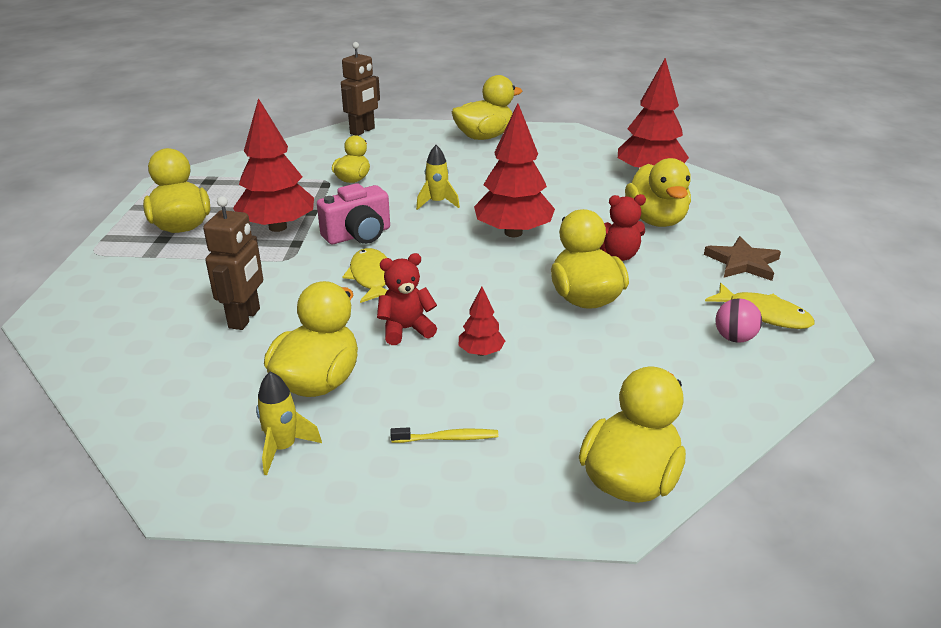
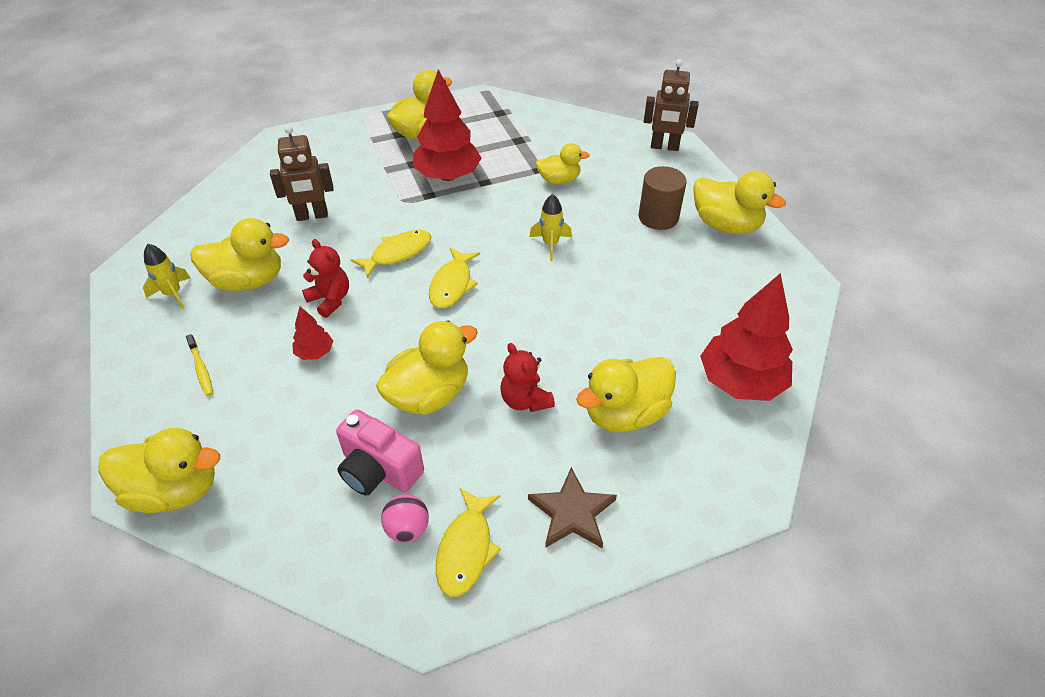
camera: 65 degrees right, 15 degrees up
(358, 235) = (461, 221): pink camera -> pink camera (379, 470)
(447, 258) = (452, 285): none -> yellow fish
(449, 155) = (658, 217): none -> brown cylinder
(513, 233) = (524, 311): red tree -> none

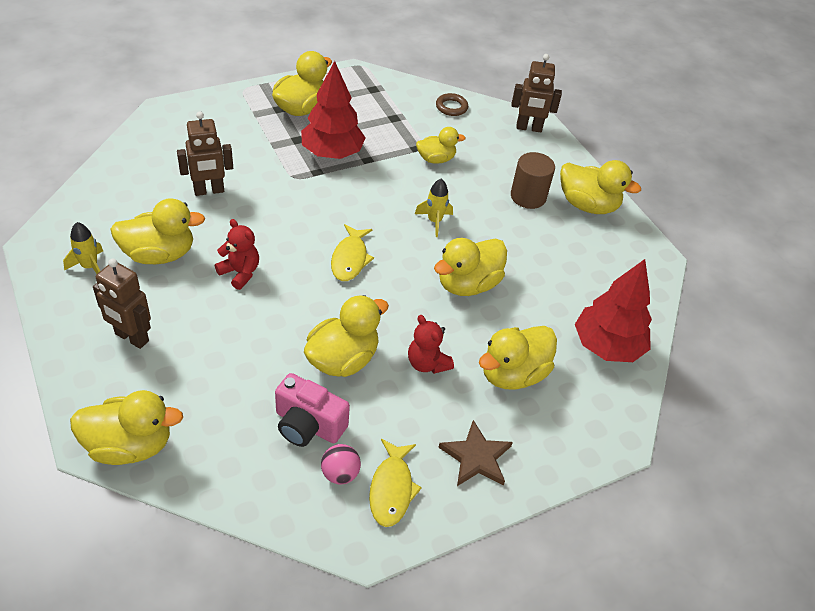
camera: 10 degrees left, 0 degrees up
(201, 369) = (131, 338): yellow toothbrush -> brown robot
(315, 353) = (234, 322): red tree -> none
(398, 253) = (296, 229): yellow fish -> none
(581, 128) = (451, 107): none -> brown ring
(581, 311) = (467, 284): none -> yellow duck

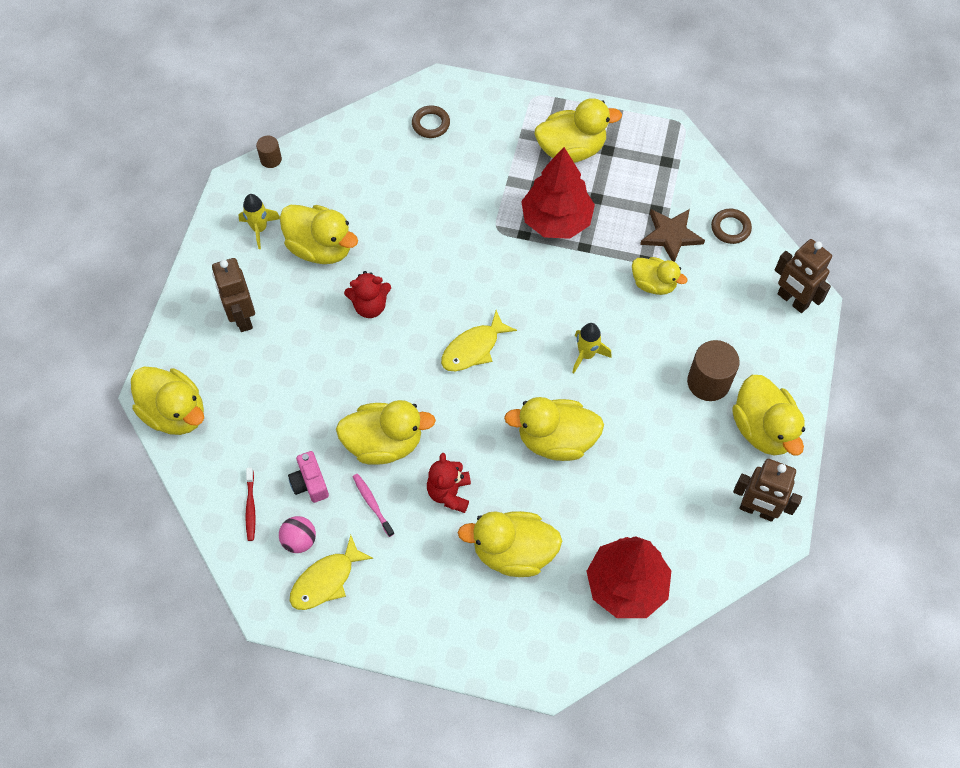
camera: 45 degrees right, 15 degrees up
(56, 215) = (271, 159): none -> brown cylinder
(178, 136) = (431, 124): none -> brown ring
(209, 191) = (410, 203): brown robot -> brown robot (757, 510)
(240, 273) = (370, 306): red teddy bear -> red teddy bear turned 90 degrees clockwise
(272, 476) = (250, 507): none -> red toothbrush
(308, 425) = (310, 483): pink camera -> pink camera, size x0.66
(375, 408) = (372, 504): none -> pink toothbrush
(476, 457) = (413, 602): brown star -> brown star (671, 235)

